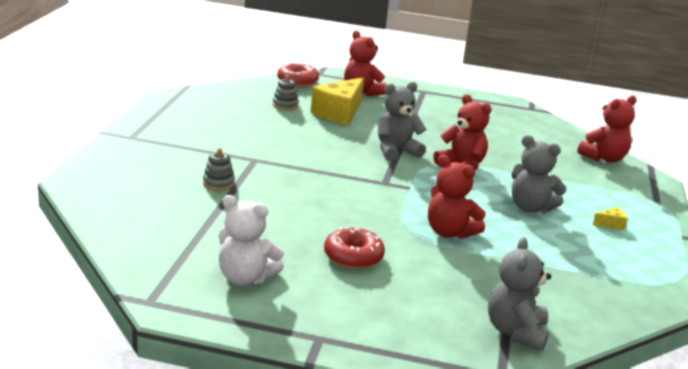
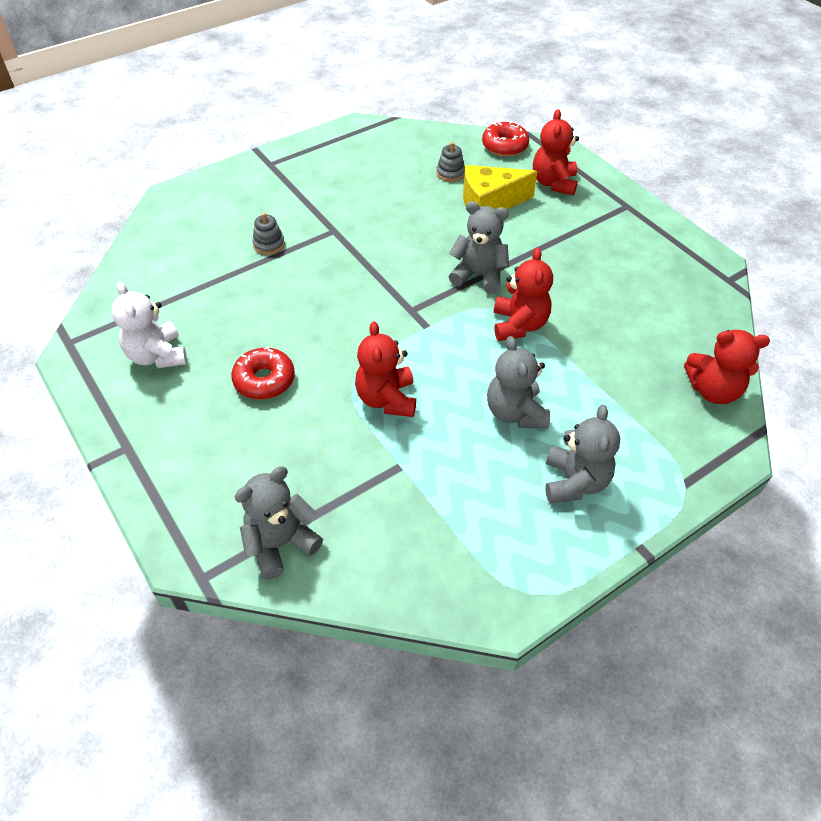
camera: 45 degrees right, 25 degrees up
(611, 224) = (574, 482): yellow cheese -> grey teddy bear

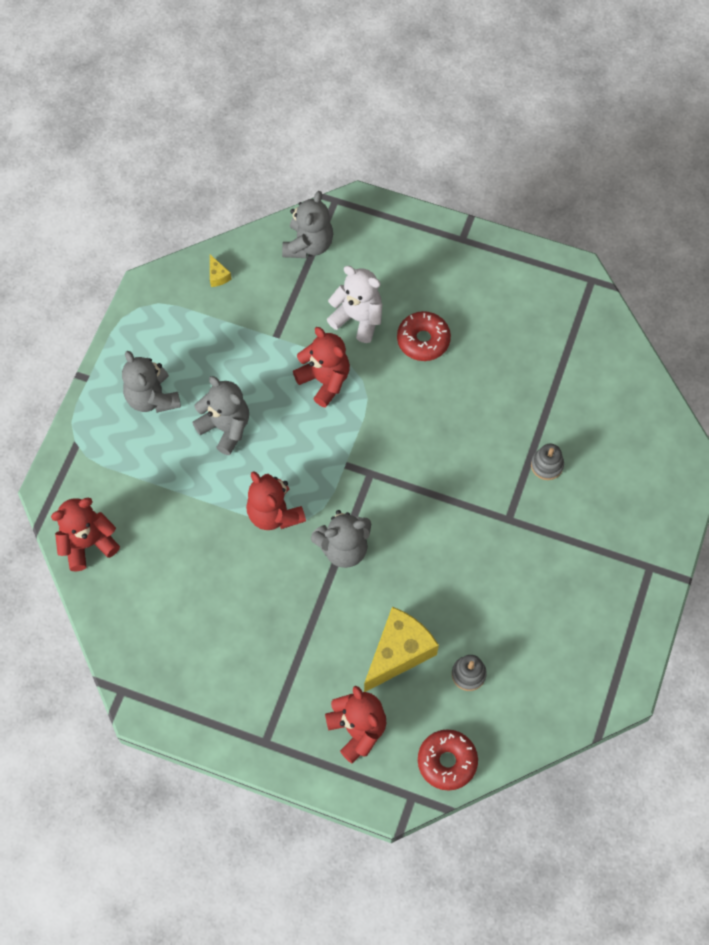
camera: 145 degrees right, 15 degrees up
(157, 356) = (517, 310): white teddy bear -> white teddy bear (358, 318)
(411, 572) = (218, 276): none -> yellow cheese

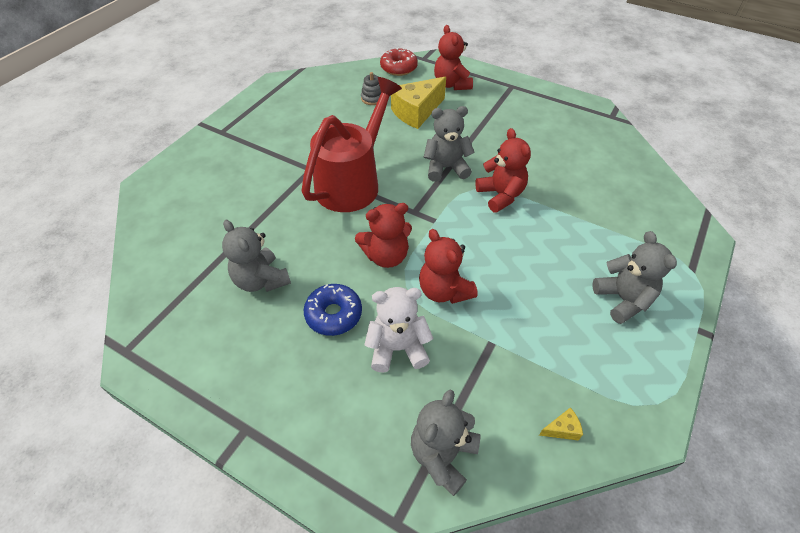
camera: 170 degrees left, 15 degrees down
(88, 543) = (659, 196): red teddy bear -> red teddy bear (386, 256)
(218, 276) = (562, 429): yellow cheese -> yellow cheese turned 90 degrees clockwise
(225, 428) = (545, 263): grey teddy bear -> grey teddy bear (261, 280)
(358, 318) = (398, 348): white teddy bear -> white teddy bear turned 135 degrees clockwise
(423, 340) = (333, 314): red donut -> blue donut
(451, 506) = (353, 182): none -> red watering can
(547, 465) = (263, 198): grey stacking toy -> none

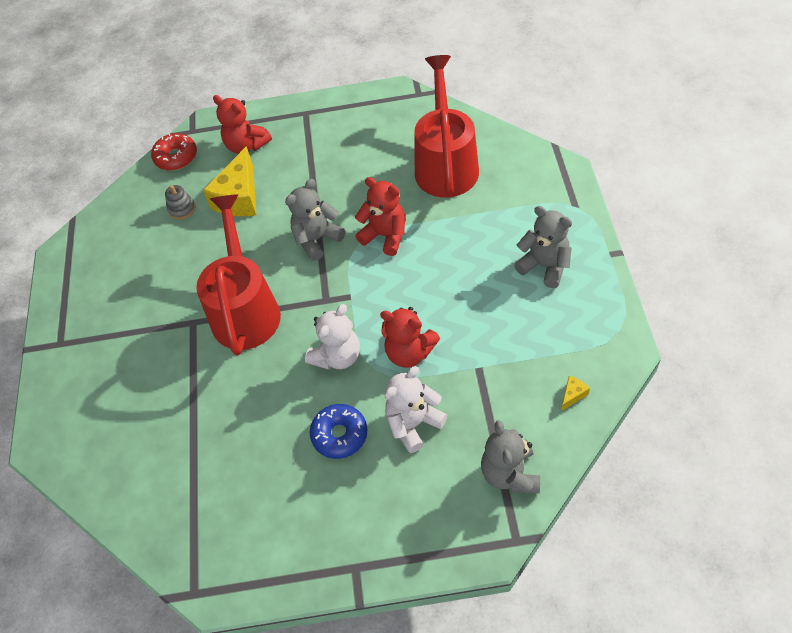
camera: 30 degrees left, 5 degrees up
(261, 280) = (250, 452): grey teddy bear -> none
(386, 256) = (337, 356): red teddy bear -> white teddy bear
(595, 173) = (446, 164): none -> red watering can

